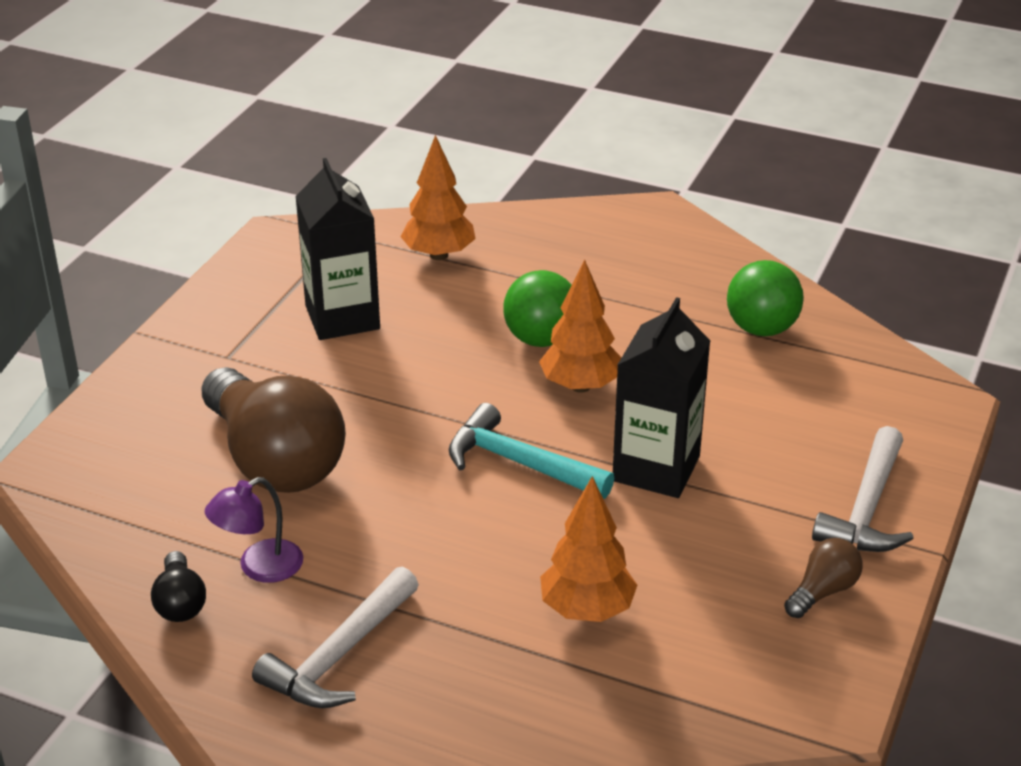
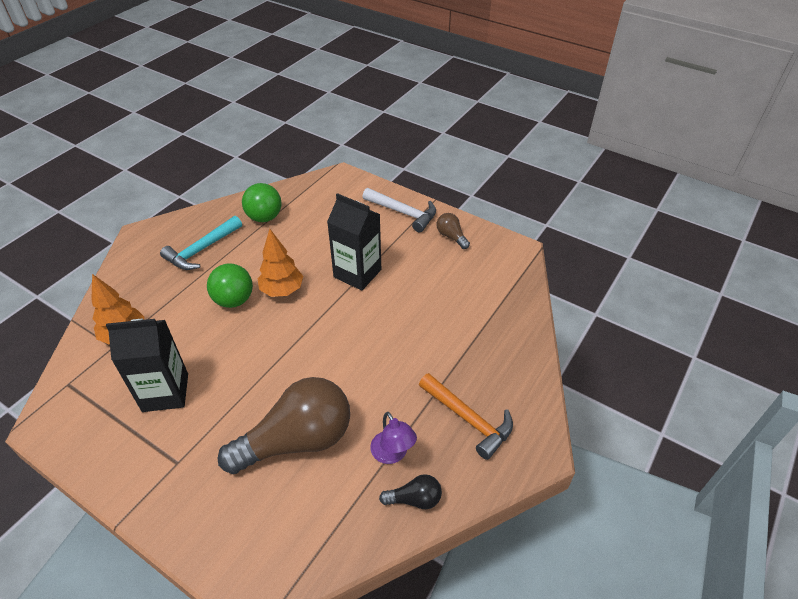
camera: 80 degrees left, 10 degrees up
(340, 655) = (468, 419): white hammer -> orange hammer
(520, 463) = (337, 324): turquoise hammer -> turquoise hammer (202, 249)
(587, 610) = (450, 314): orange tree -> none

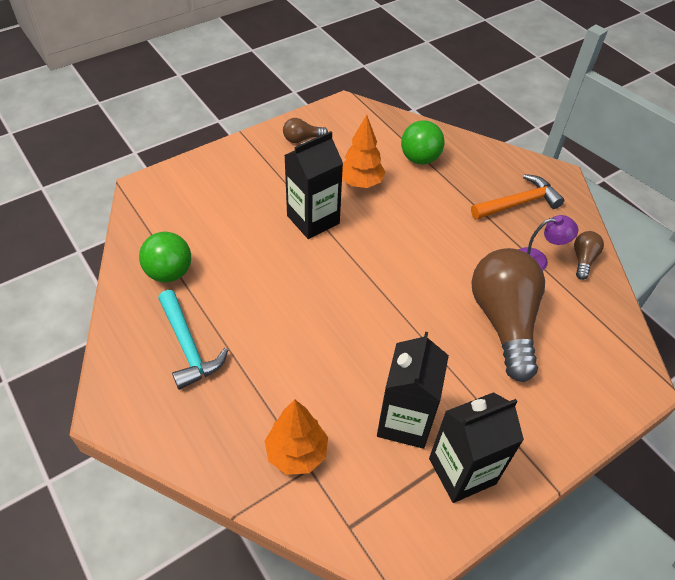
camera: 70 degrees left, 5 degrees up
(124, 444) = (462, 471): none -> black carton
(234, 300) = (295, 331): green ball -> green ball (419, 158)
(282, 290) = (304, 286): orange tree -> orange tree (360, 183)
(403, 213) = (244, 159): white hammer -> none
(414, 499) = (583, 259): black light bulb -> brown light bulb

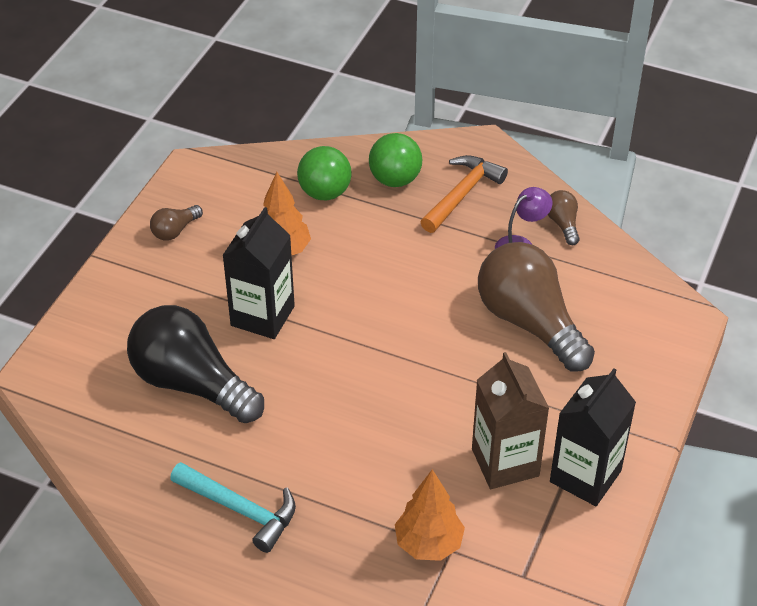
camera: 30 degrees left, 5 degrees down
(169, 272) = (153, 449): green ball -> green ball (395, 179)
(230, 241) = (191, 384): none -> black light bulb
(404, 421) = (505, 462): black carton -> brown carton

